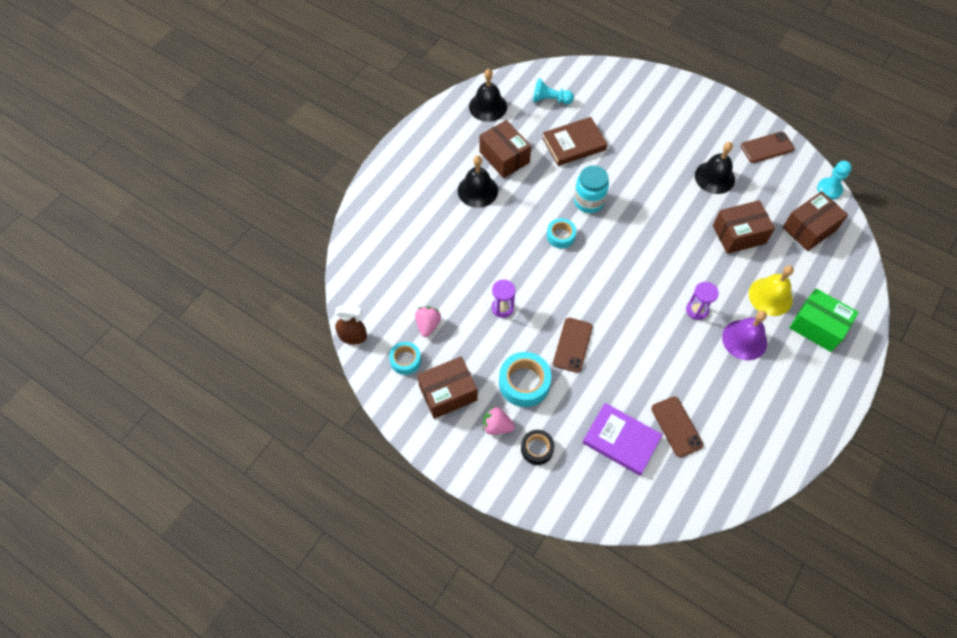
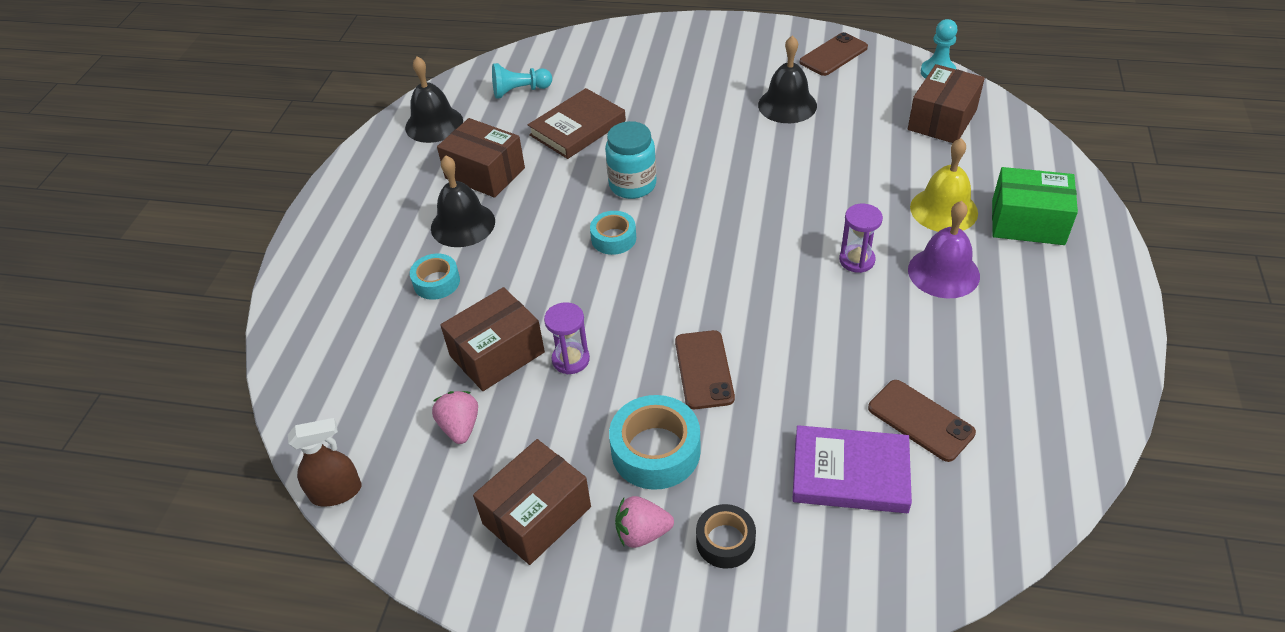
camera: 20 degrees left, 15 degrees down
(405, 360) = (443, 493): turquoise tape -> turquoise tape (436, 282)
(739, 234) = (857, 155): brown box -> brown box (497, 354)

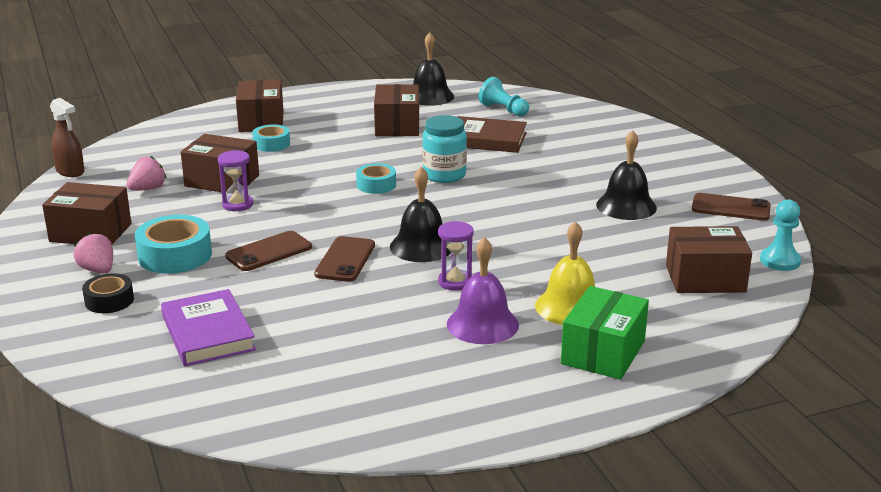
camera: 55 degrees right, 20 degrees down
(363, 270) = (261, 121): none -> brown box
(463, 224) = (336, 135): black bell -> black bell (421, 246)
(920, 420) = (289, 351): brown phone -> brown phone (345, 260)
(1027, 222) = (603, 352): green box -> green box turned 45 degrees clockwise

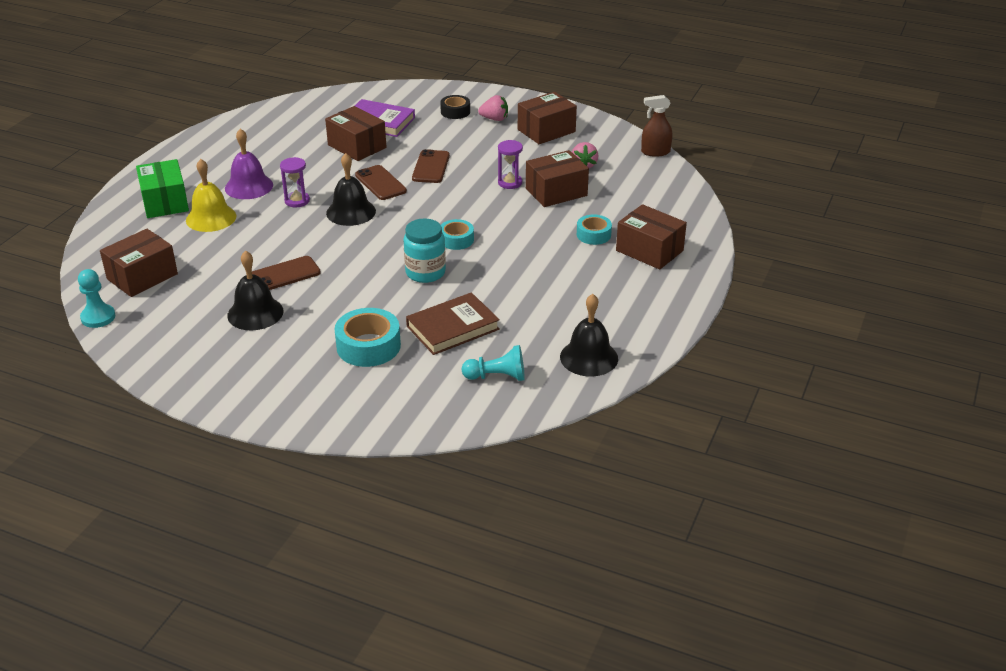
camera: 135 degrees right, 10 degrees up
(175, 255) = (475, 142): turquoise tape -> turquoise tape (368, 346)
(397, 126) = (546, 303): brown box -> brown box (357, 146)
(730, 208) = (171, 354): brown phone -> brown phone (284, 274)

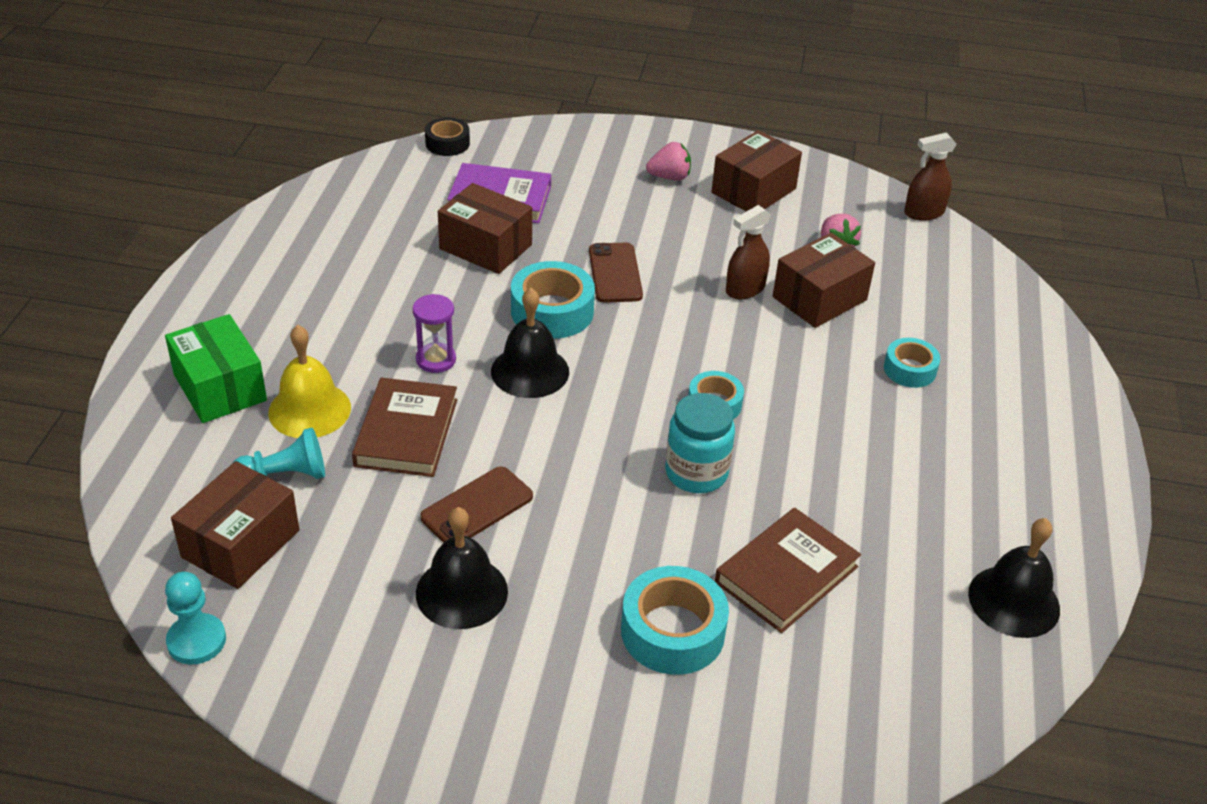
camera: 15 degrees left, 5 degrees up
(249, 186) = (346, 341): purple bell -> none
(261, 234) = (406, 432): none -> brown book
(380, 183) = (552, 311): brown phone -> turquoise tape
(455, 112) = (606, 169): black tape -> black tape (447, 143)
(497, 376) = (897, 661): turquoise pawn -> turquoise pawn (285, 475)
(510, 183) = (745, 289): purple hourglass -> brown spray bottle
(649, 251) = (1002, 389): brown box -> none

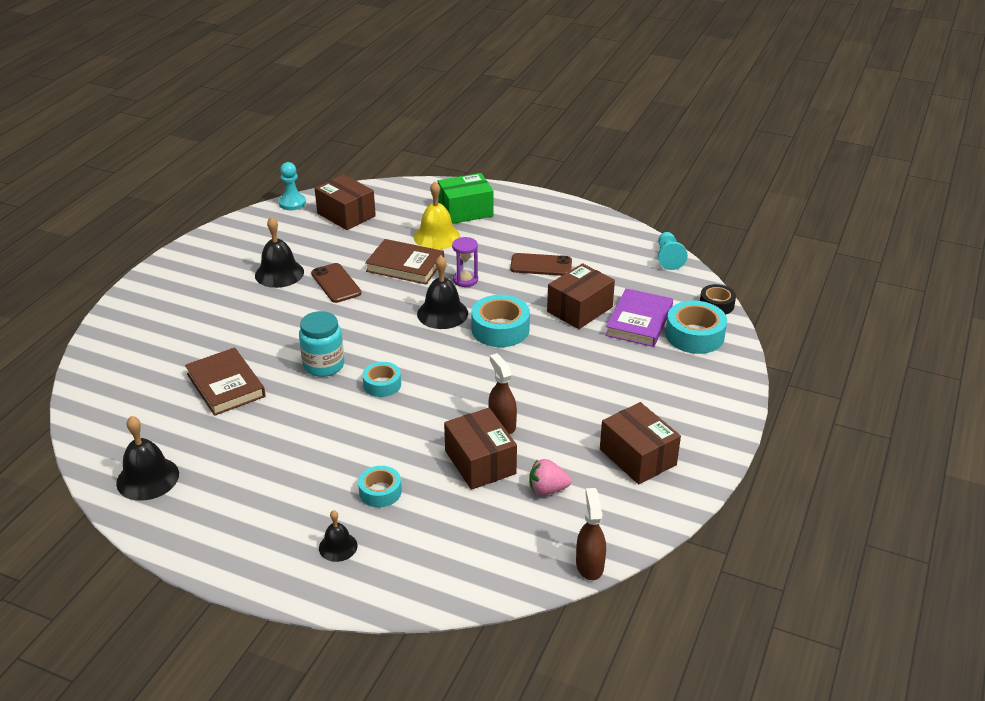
camera: 105 degrees right, 5 degrees down
(285, 475) = (388, 228): turquoise pawn -> turquoise pawn (668, 258)
(615, 273) = (536, 362): brown phone -> brown phone (541, 265)
(669, 177) = (662, 411): pink strawberry -> none
(672, 631) = (212, 336): turquoise tape -> turquoise tape (694, 335)
(1011, 387) = (338, 546): none -> black bell

